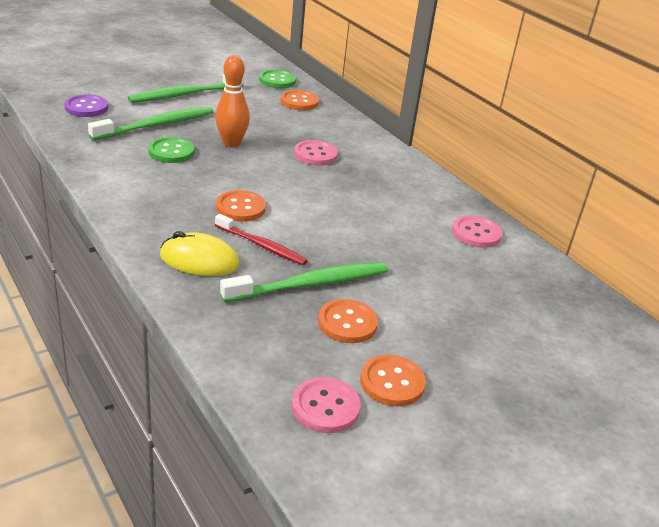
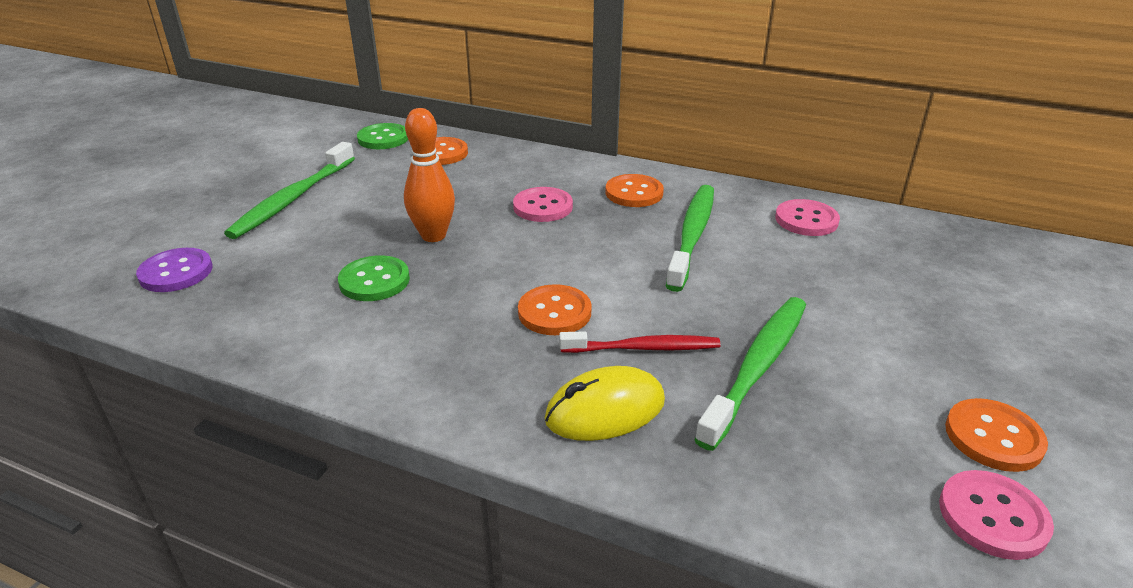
camera: 30 degrees left, 0 degrees up
(156, 125) = (308, 254): green toothbrush -> green toothbrush (692, 236)
(347, 323) = (856, 392): orange button -> orange button (634, 193)

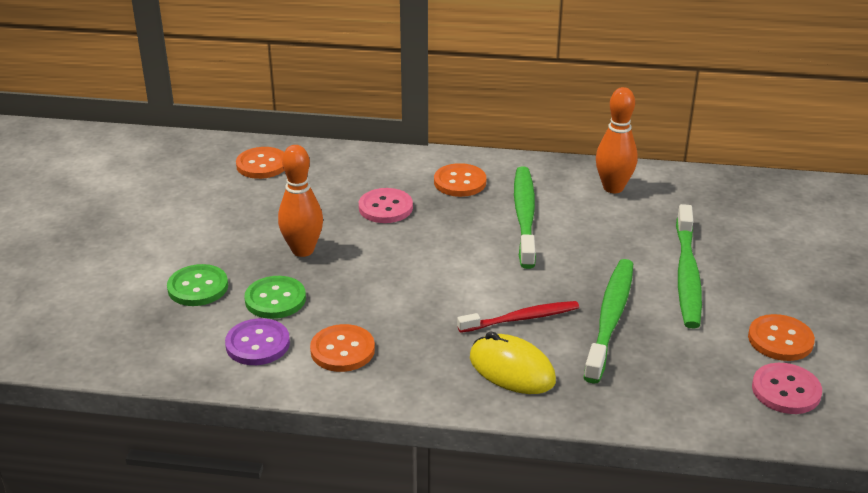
camera: 15 degrees left, 0 degrees up
(176, 272) = (90, 320): purple button -> purple button (257, 344)
(293, 198) = (148, 233): green toothbrush -> green toothbrush (687, 274)
(383, 138) = (194, 156): green button -> green button (198, 287)
(554, 312) = (440, 301): orange button -> orange button (342, 350)
(605, 410) = (511, 369): yellow mouse -> yellow mouse turned 75 degrees clockwise
(806, 220) = (613, 188): pink button -> orange bowling pin

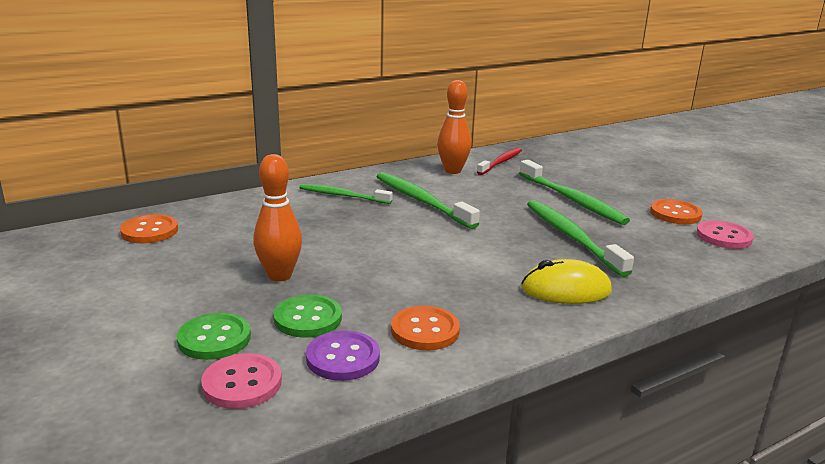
camera: 40 degrees left, 10 degrees down
(385, 208) = (309, 226): pink button -> pink button (242, 383)
(460, 182) = (343, 196): orange button -> green toothbrush
(521, 319) = (519, 258): red toothbrush -> red toothbrush (500, 162)

